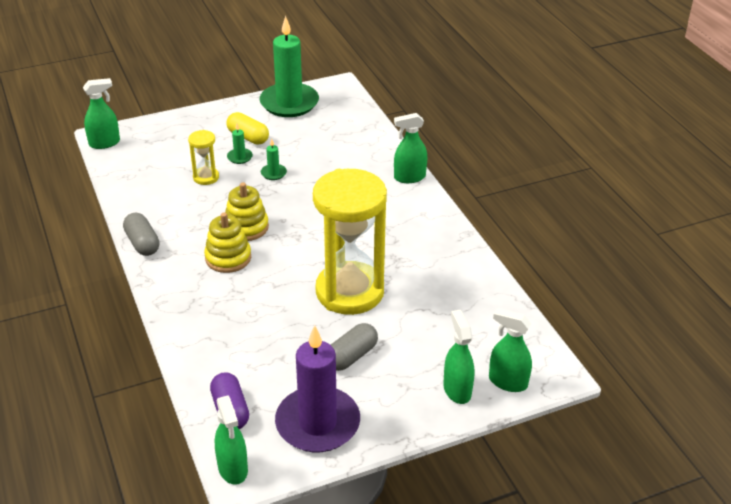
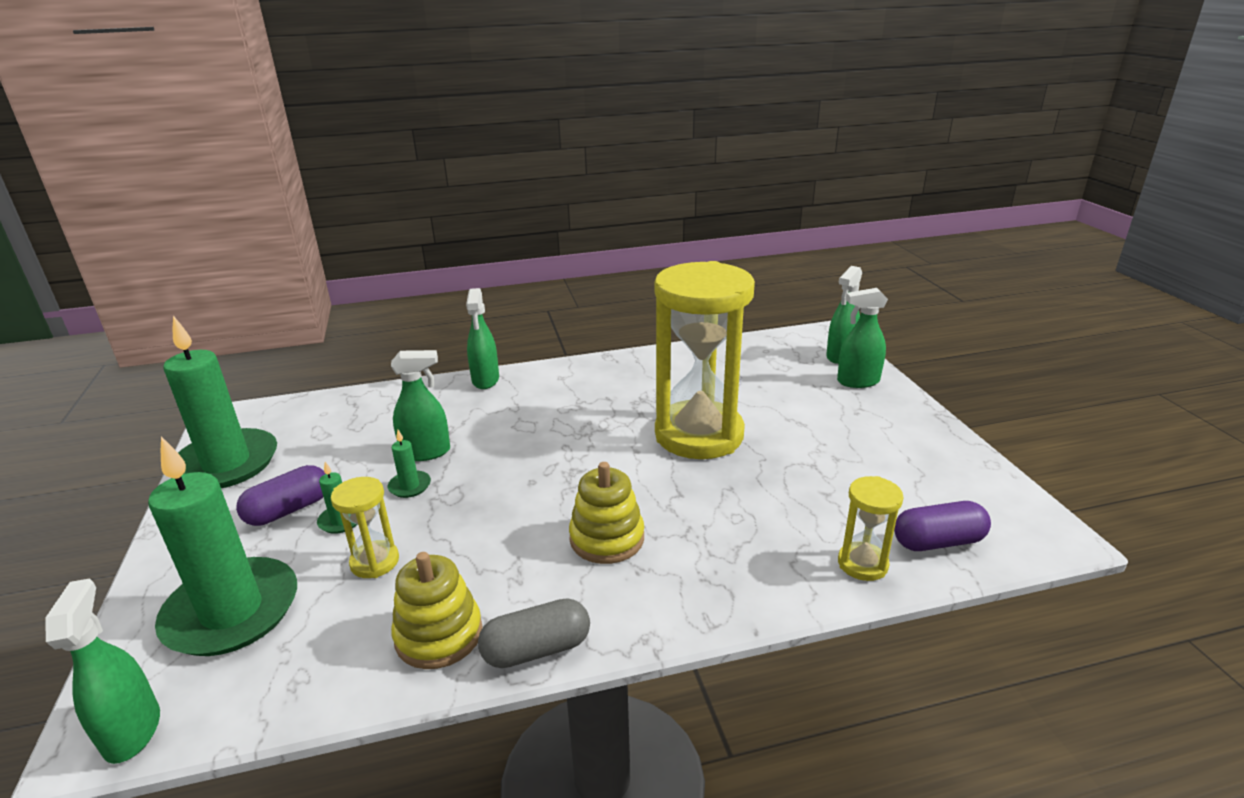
camera: 80 degrees left, 10 degrees down
(170, 144) = (232, 611): none -> green candle
(207, 370) = (862, 564): none -> yellow hourglass
(233, 469) = (1042, 541): green spray bottle -> green spray bottle (426, 452)
(246, 227) = (536, 518): yellow stacking toy -> yellow stacking toy (439, 635)
(248, 137) = (289, 510): yellow capsule -> purple capsule
(317, 423) = (936, 470): purple candle -> none
(351, 356) = (816, 440): grey capsule -> none

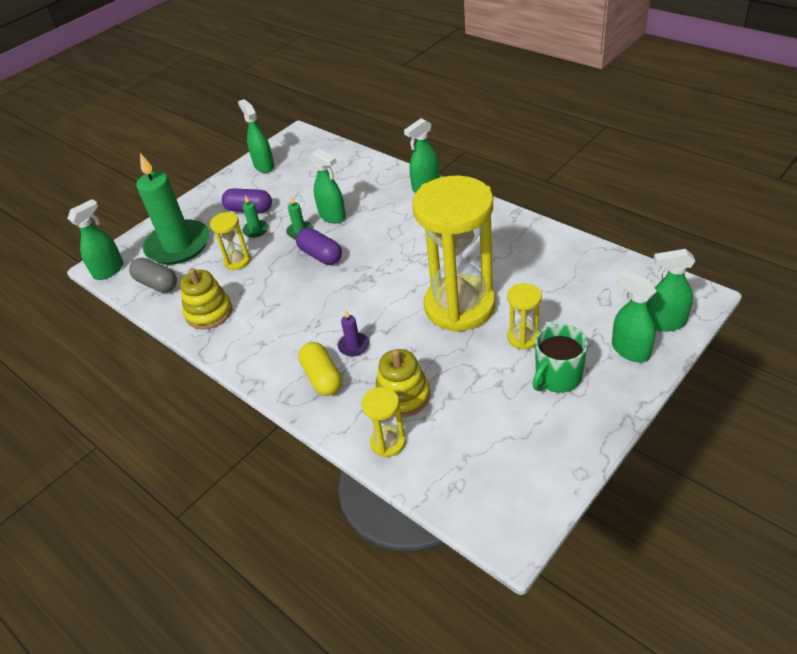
camera: 60 degrees right, 15 degrees up
(226, 464) = (264, 166): green candle -> green spray bottle
(536, 649) = (223, 349): grey capsule -> grey capsule (157, 284)
(607, 538) = (320, 325): yellow stacking toy -> yellow stacking toy (403, 396)
(675, 526) = (353, 346): none -> purple candle
(703, 573) = (322, 377): none -> yellow capsule
(786, 420) = (523, 337): none -> yellow hourglass
(858, 425) = (557, 377): none -> green mug
(938, 542) = (444, 472): purple capsule -> purple capsule (320, 255)

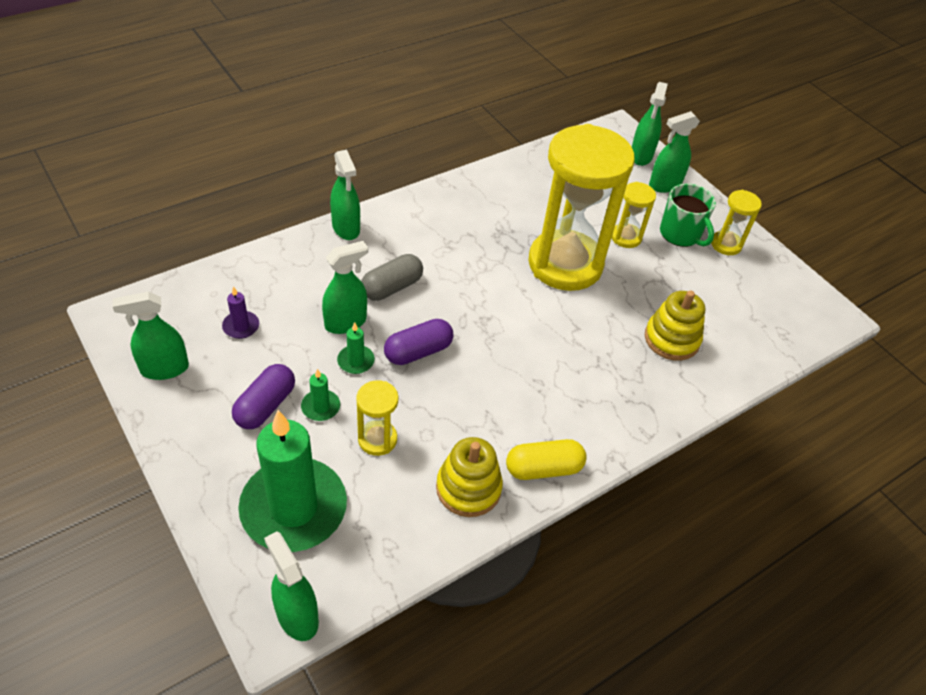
camera: 85 degrees left, 5 degrees up
(157, 284) = (372, 546): grey capsule -> grey capsule (392, 287)
(322, 377) = (626, 396): yellow capsule -> yellow capsule (543, 468)
(353, 346) = (588, 359): purple candle -> purple candle (241, 326)
(388, 442) = (726, 365): yellow hourglass -> yellow hourglass (726, 244)

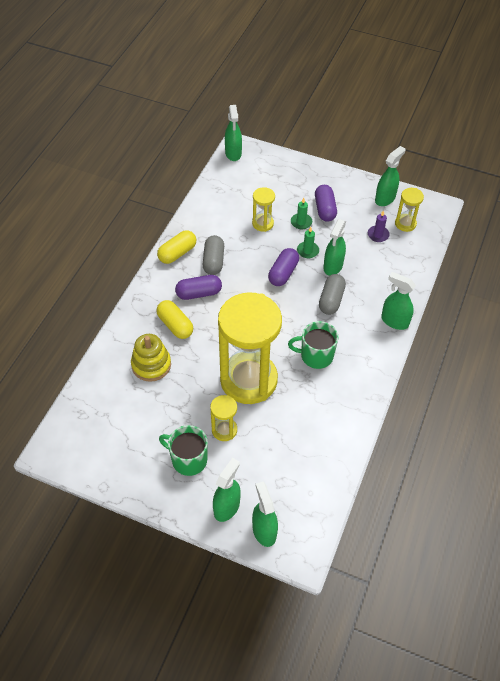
camera: 150 degrees right, 5 degrees up
(294, 508) = (270, 182): green candle -> none
(297, 616) = (233, 153): green spray bottle -> green spray bottle turned 60 degrees clockwise
(468, 488) = (205, 227): yellow stacking toy -> none
(469, 245) = (316, 356): none -> green mug
(499, 423) = (213, 261): none -> grey capsule
(553, 390) = (199, 293): none -> purple capsule
(613, 367) = (175, 325): none -> yellow capsule
(726, 244) = (151, 471): yellow hourglass -> yellow hourglass (405, 224)

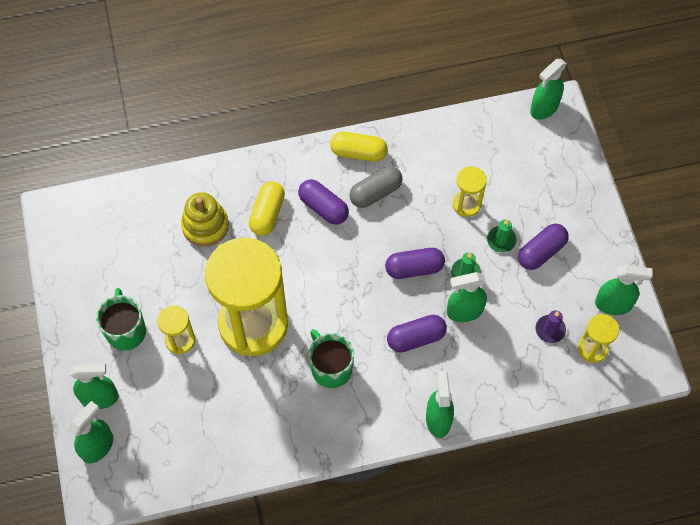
camera: 55 degrees right, 10 degrees up
(331, 300) = (416, 338): grey capsule -> purple capsule

